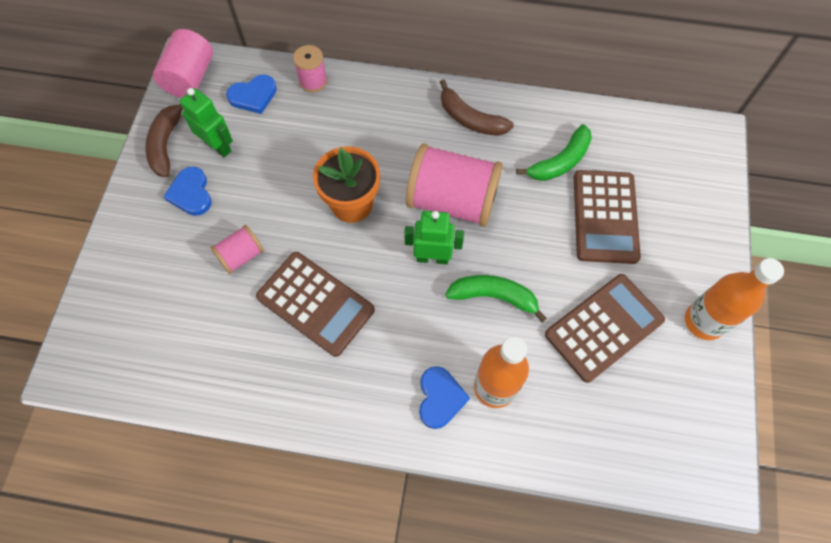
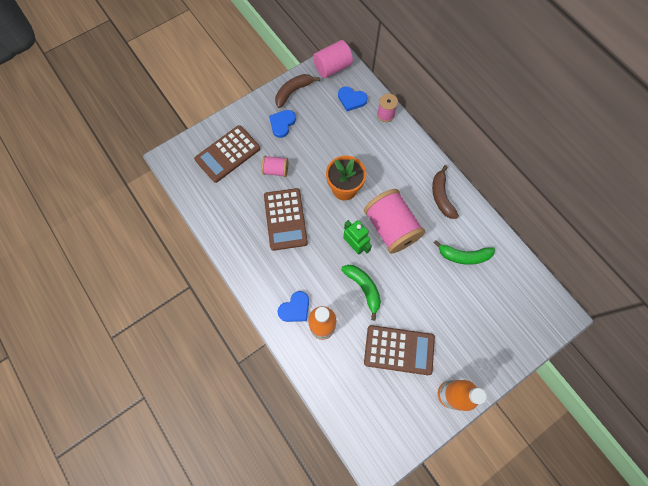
camera: 45 degrees right, 5 degrees up
(218, 146) = (313, 111): green robot -> none
(605, 217) = (456, 302): brown calculator -> brown calculator (228, 154)

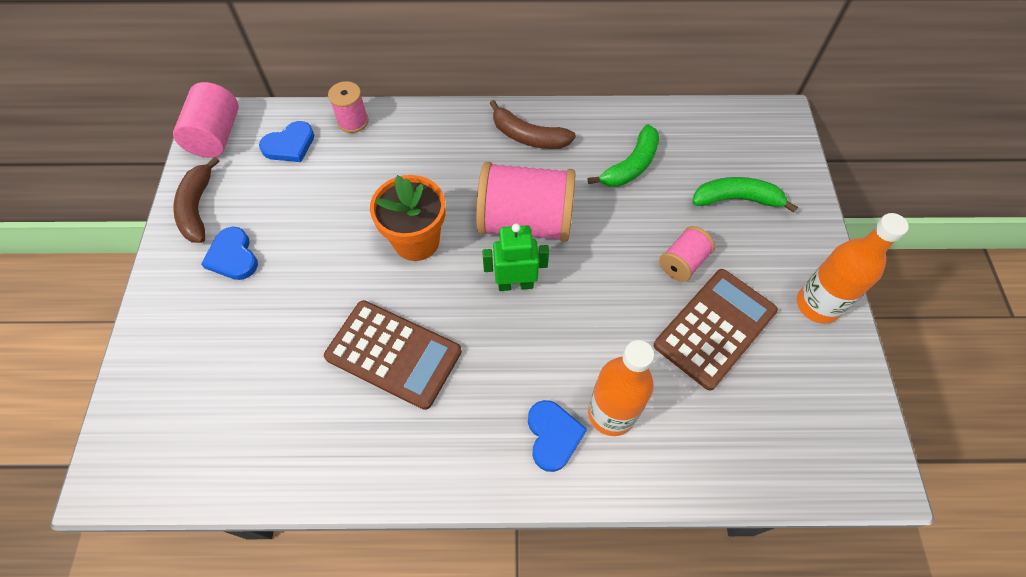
camera: 55 degrees left, 10 degrees down
(228, 154) = (201, 371): brown calculator -> none
(276, 170) = (300, 315): pink spool -> pink spool (682, 263)
(363, 288) = (590, 314): green banana -> green banana (736, 199)

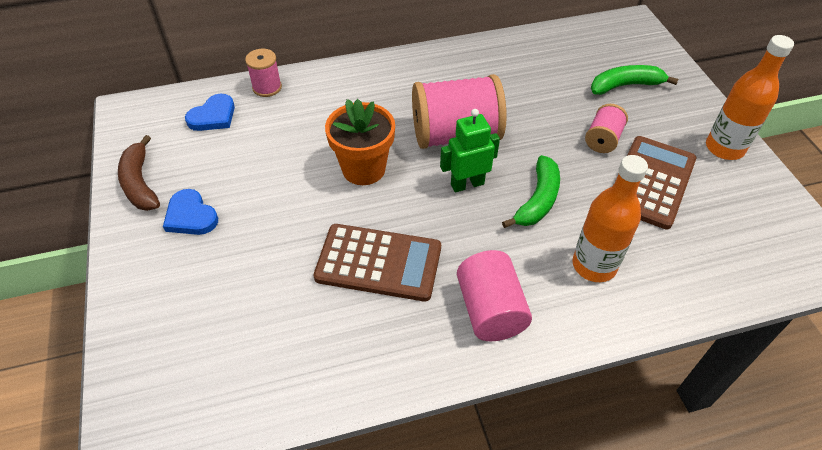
camera: 15 degrees left, 10 degrees down
(216, 136) = (137, 121): pink cylinder -> pink cylinder (490, 310)
(528, 136) = (431, 71): brown banana -> none
(553, 436) = (551, 295): blue heart -> none
(631, 166) = (528, 77): green banana -> green banana (538, 200)

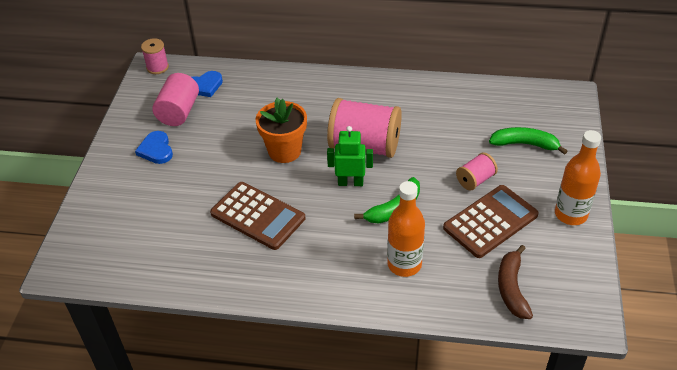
camera: 25 degrees right, 5 degrees down
(140, 183) = (136, 119): brown banana -> brown banana (512, 288)
(267, 87) = (251, 75): pink spool -> pink spool (157, 67)
(490, 310) = (312, 269): pink cylinder -> pink cylinder (179, 112)

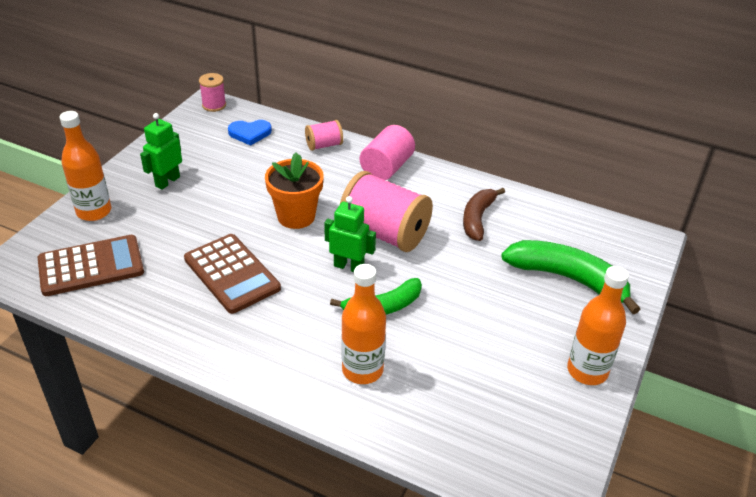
camera: 15 degrees right, 5 degrees down
(106, 195) = (94, 212): none -> orange bottle
(156, 150) = (167, 181): blue heart -> green robot
(179, 112) = (210, 151): pink cylinder -> pink cylinder (387, 168)
(475, 180) = (491, 302): pink spool -> pink spool (324, 145)
(490, 221) = (486, 352): brown calculator -> brown calculator (91, 266)
(512, 288) = (474, 434): brown banana -> brown banana (477, 219)
(525, 144) = (568, 279): green banana -> green banana, size x1.54

